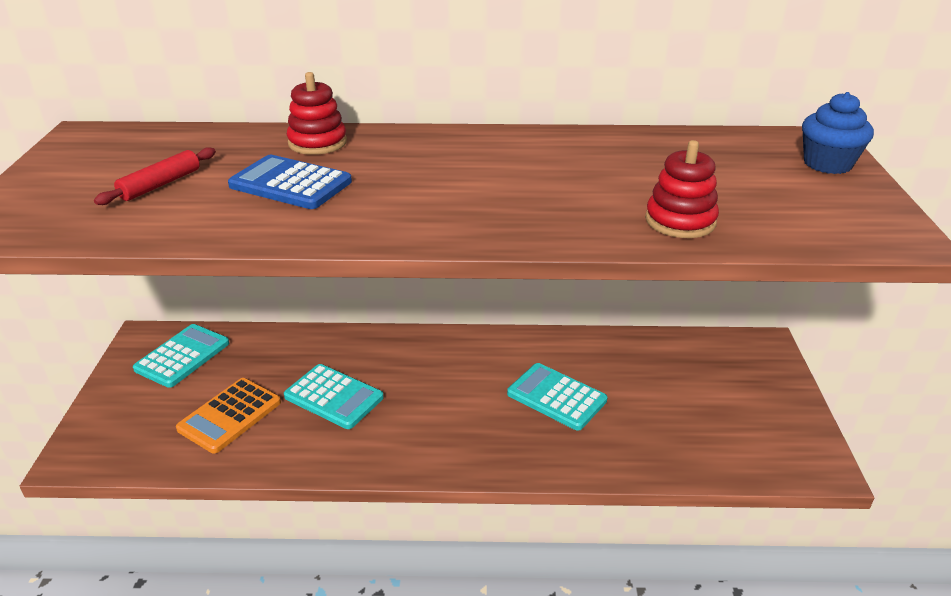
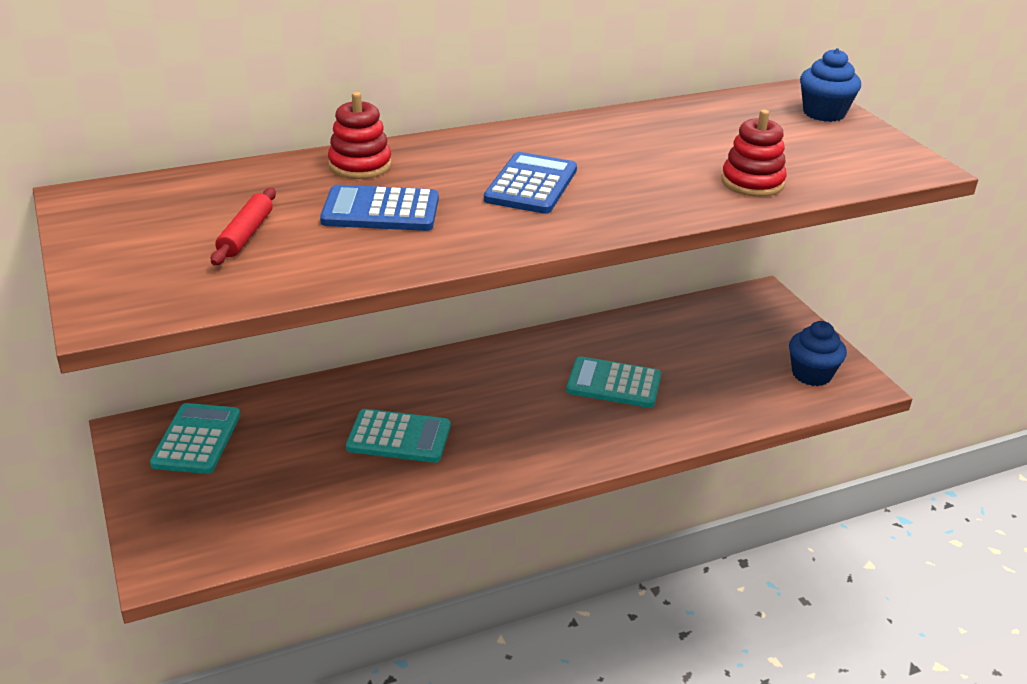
camera: 25 degrees left, 0 degrees up
(230, 415) = (302, 482): orange calculator -> none
(449, 184) = (531, 185): none -> blue calculator
(768, 440) = (811, 374): none -> blue cupcake

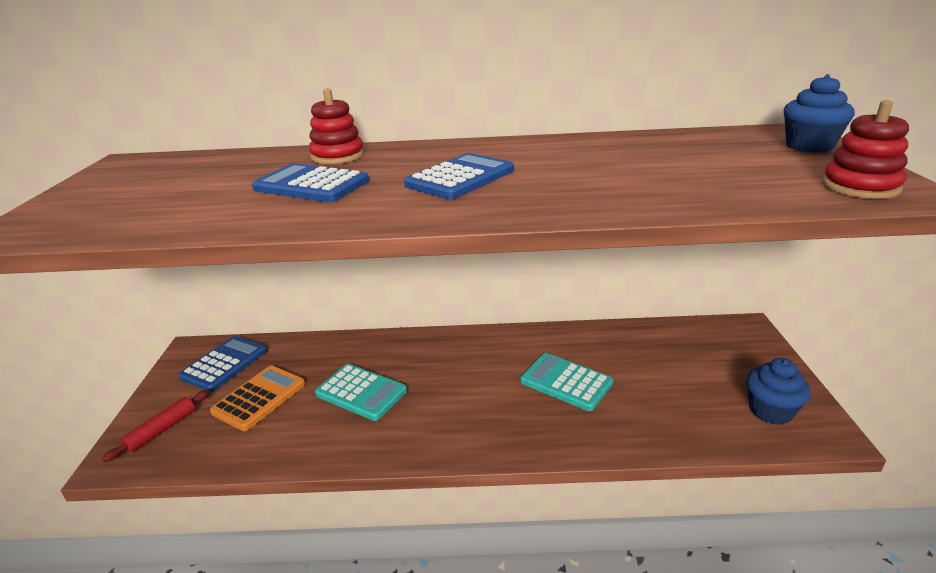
camera: 25 degrees right, 5 degrees down
(197, 439) = (224, 364): turquoise calculator -> blue calculator
(246, 235) = (189, 192): red rolling pin -> red rolling pin (162, 430)
(280, 467) = (259, 398): none -> orange calculator
(752, 182) = (688, 193): red stacking toy -> red stacking toy (860, 186)

